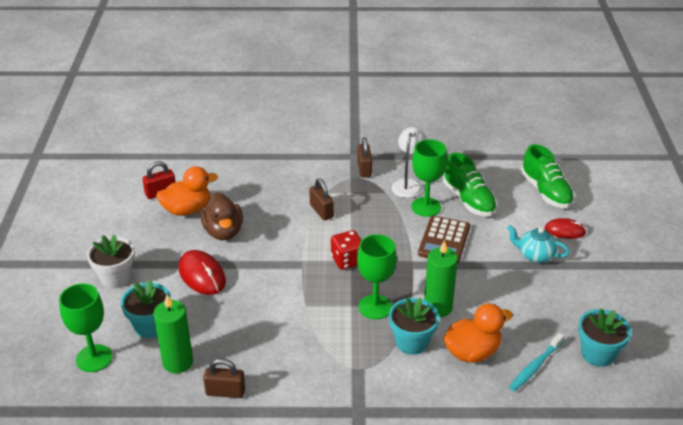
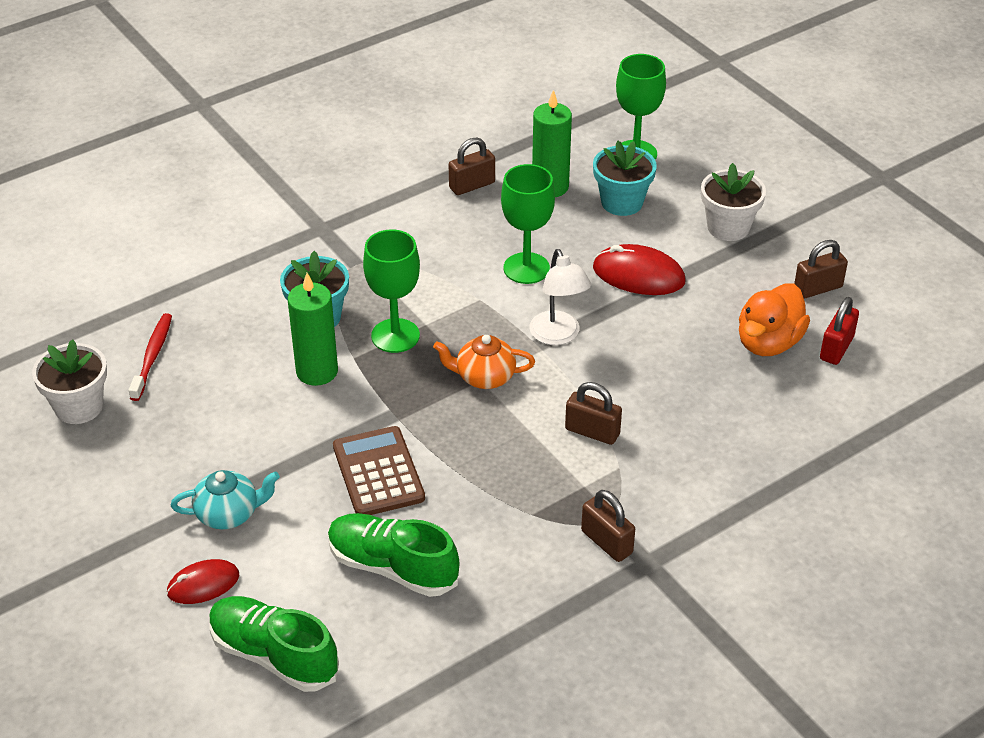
camera: 145 degrees right, 5 degrees up
(124, 222) = (818, 288): none -> brown padlock
(223, 232) = (683, 337): brown duck -> none
(347, 260) = (484, 377): red dice -> orange teapot
(408, 184) = (511, 548): white lamp -> white lamp (558, 336)
(426, 207) = (449, 518): green goblet -> green goblet (526, 268)
(472, 352) = (238, 338): orange duck -> none
(535, 366) = (152, 356): turquoise toothbrush -> red toothbrush
(598, 354) = (79, 407): turquoise flower pot -> white flower pot

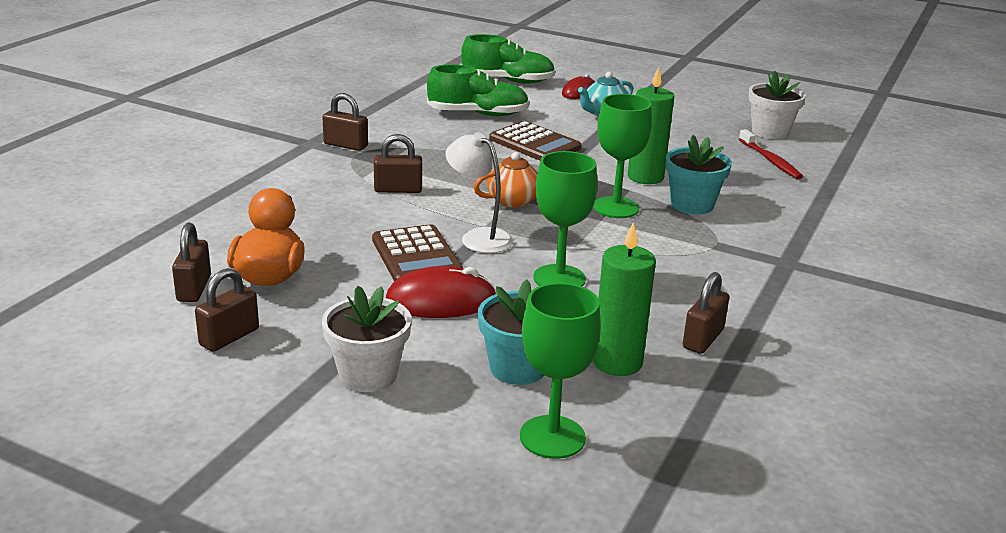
camera: 150 degrees right, 15 degrees down
(629, 329) = (416, 256): none -> brown calculator
(836, 348) = (194, 288): red padlock -> brown padlock

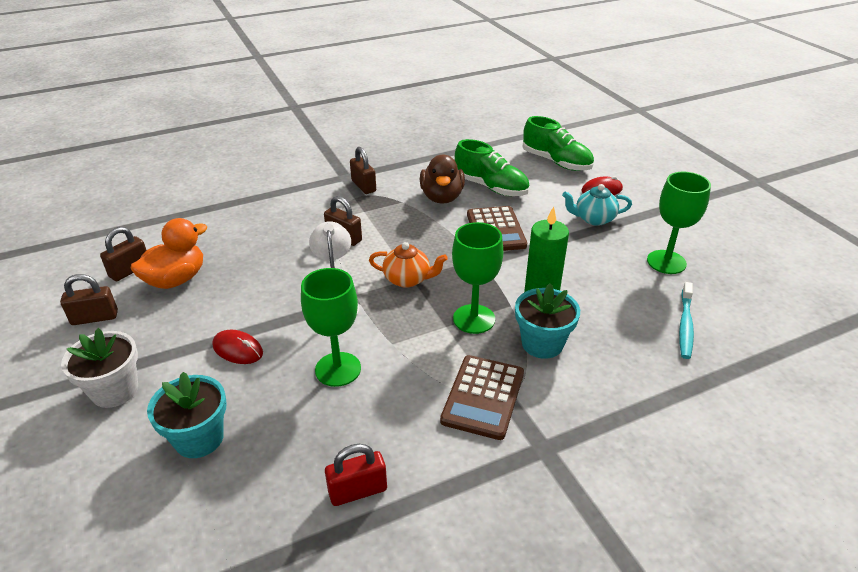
camera: 40 degrees right, 10 degrees up
(416, 256) = (276, 302): brown calculator -> brown calculator (483, 397)
(441, 300) = (237, 349): red mouse -> red mouse, size x0.65
(443, 133) = (442, 197): none -> brown duck
(552, 437) = (132, 517): green goblet -> green goblet (666, 262)
(617, 362) = (266, 474): green candle -> none
(703, 339) = (358, 491): brown padlock -> red padlock
(770, 132) = (730, 292): white flower pot -> none
(770, 160) = (685, 325): red toothbrush -> turquoise toothbrush

